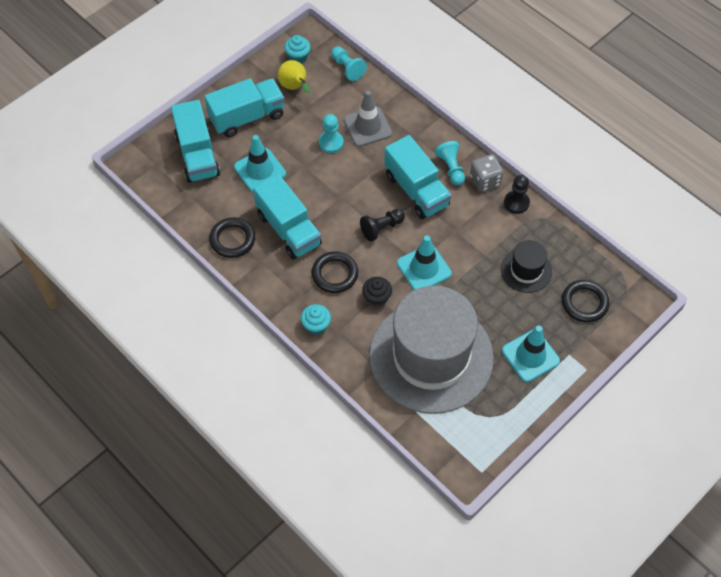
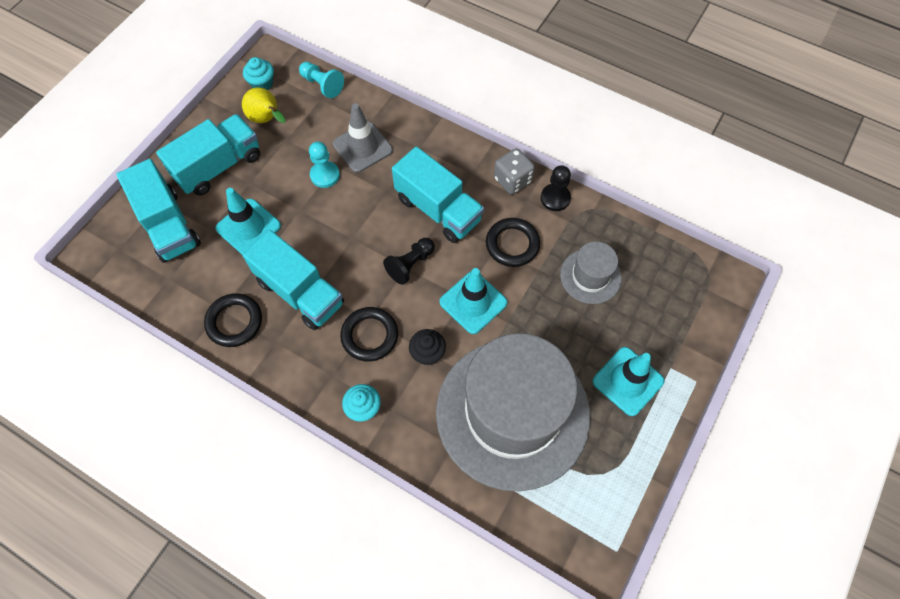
camera: 15 degrees left, 5 degrees up
(451, 168) = (470, 174): turquoise pawn -> none
(526, 270) = (590, 276): black hat -> grey hat
(584, 303) = (667, 300): black ring -> black ring (512, 244)

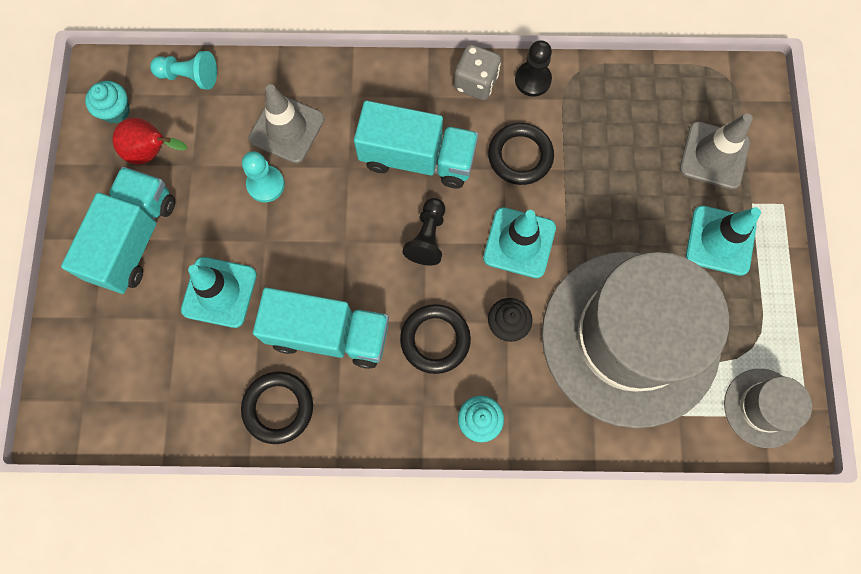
camera: 30 degrees left, 10 degrees up
(168, 225) = (123, 341): turquoise truck -> none
(267, 119) = (152, 152): yellow pear -> red pear
(590, 276) = (619, 148): grey hat -> grey hat (763, 407)
(661, 318) = (714, 155): none -> grey traffic cone

